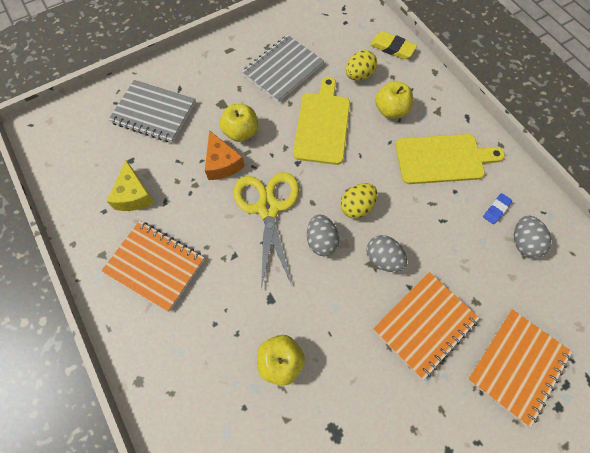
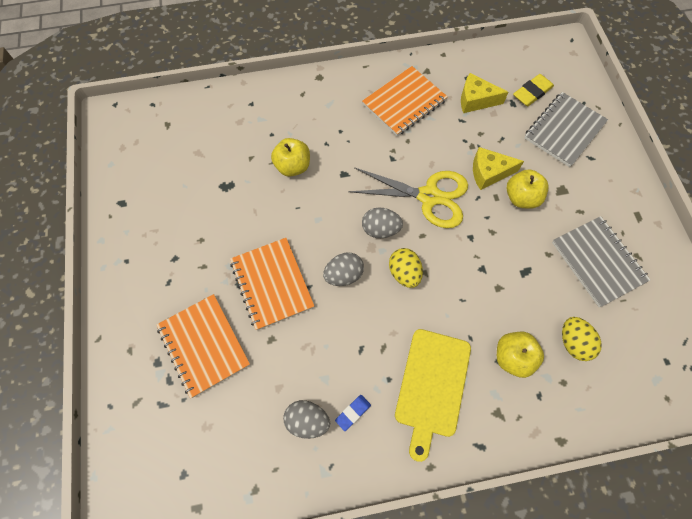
camera: 110 degrees right, 0 degrees up
(222, 163) = (489, 173): orange cheese -> yellow cheese
(322, 125) = (511, 276): yellow cutting board -> none
(392, 48) = (611, 403): yellow eraser -> yellow eraser (532, 92)
(496, 209) = (353, 413): blue eraser -> blue eraser turned 75 degrees clockwise

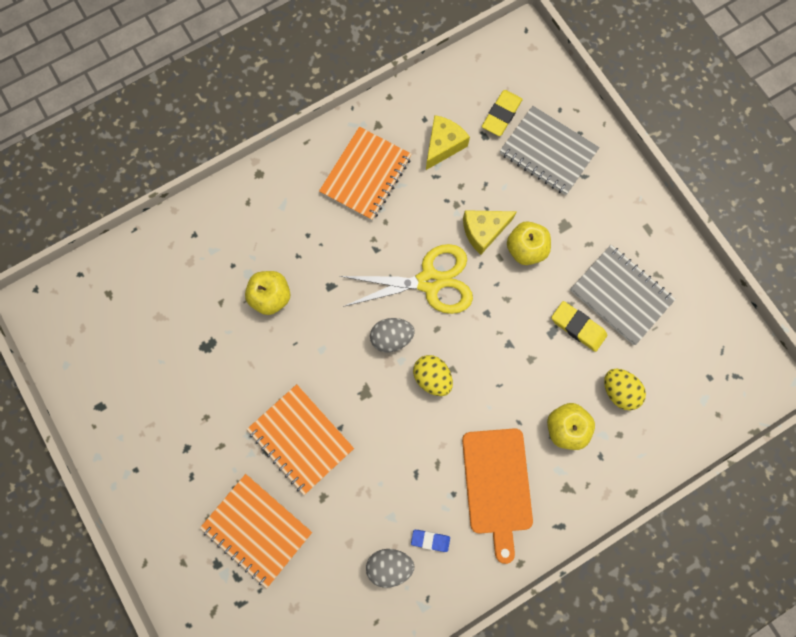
camera: 20 degrees left, 10 degrees up
(343, 275) = (371, 402): grey egg -> none
(353, 413) = (430, 540): blue eraser -> blue eraser turned 75 degrees clockwise
(432, 386) = (497, 485): yellow cutting board -> orange cutting board
(475, 100) = (443, 145): yellow cheese -> yellow cheese turned 135 degrees clockwise
(550, 275) = (578, 327): none -> yellow eraser
(564, 130) = (547, 152): grey notebook -> grey notebook turned 75 degrees counterclockwise

